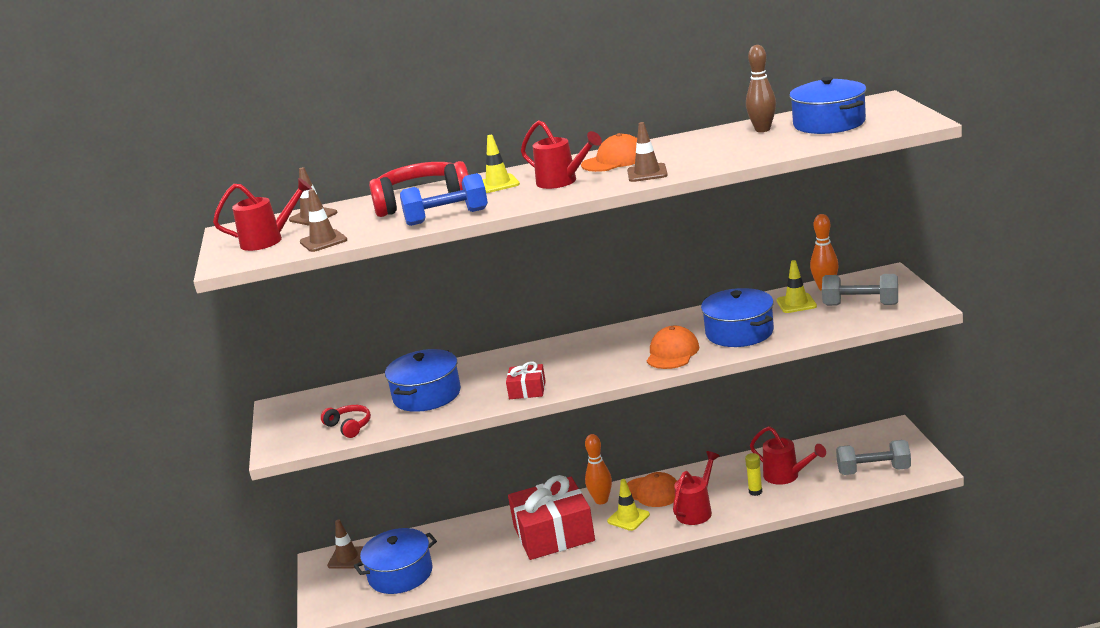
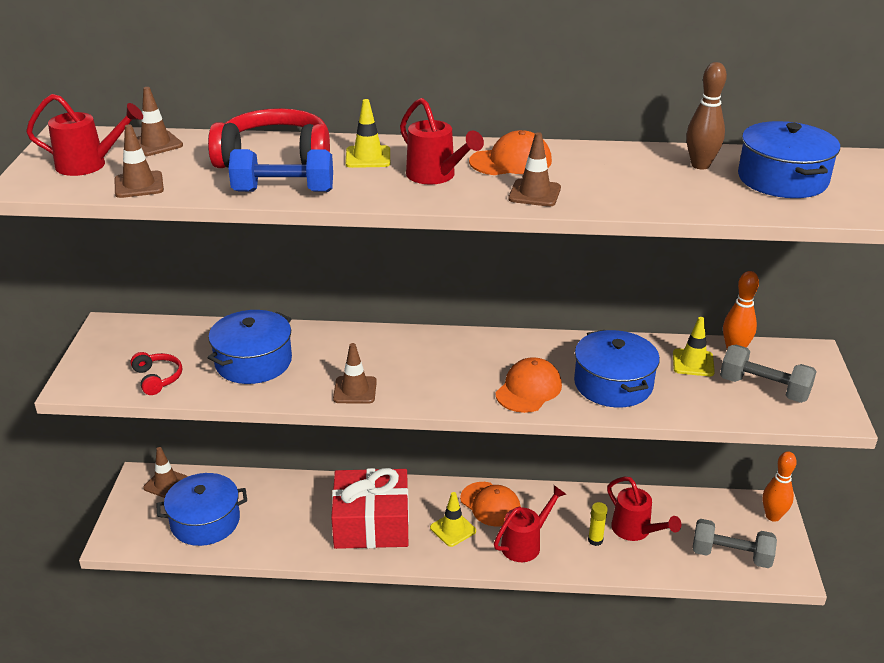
camera: 10 degrees right, 10 degrees up
(527, 390) = (355, 390): red gift -> brown traffic cone
(601, 500) = (436, 497): orange bowling pin -> orange bowling pin (773, 516)

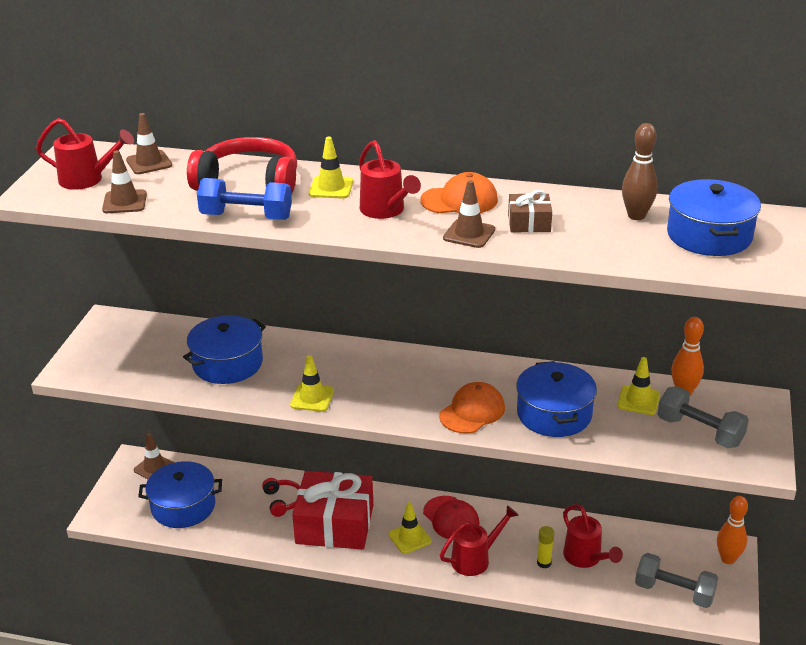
camera: 10 degrees right, 0 degrees up
(157, 378) = (140, 371): red headphones -> red headphones (282, 501)
(355, 390) = (312, 398): brown traffic cone -> yellow traffic cone
(490, 504) = (451, 518): orange cap -> red cap
(593, 179) = (529, 223): none -> brown gift

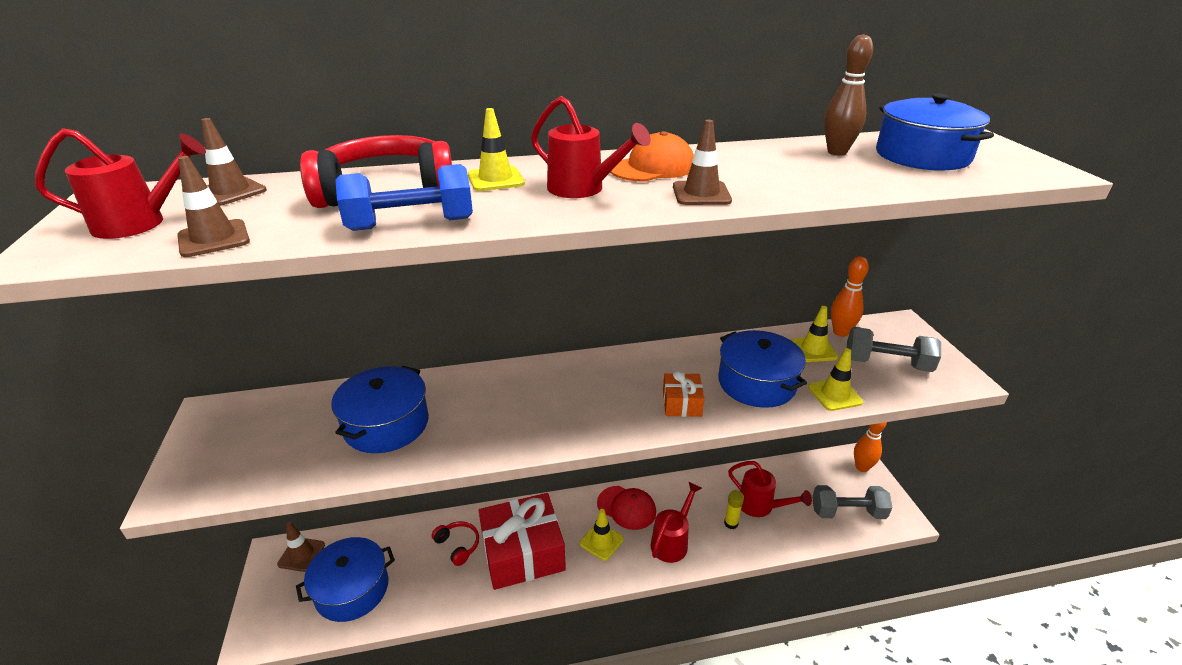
camera: 25 degrees left, 0 degrees up
(312, 398) = (507, 437): yellow traffic cone -> yellow traffic cone (834, 395)
(472, 412) = (682, 403): orange cap -> orange gift
(529, 223) = (748, 174): brown gift -> none

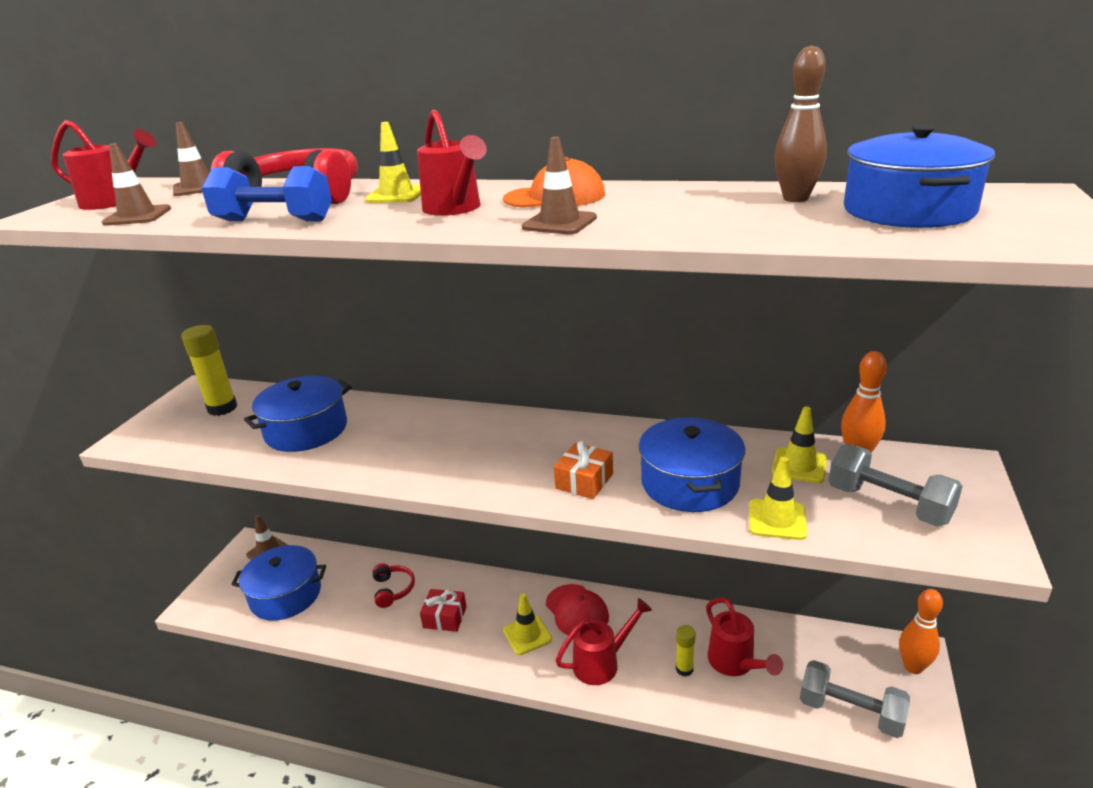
camera: 30 degrees right, 5 degrees down
(264, 426) = (222, 408): none -> yellow glue stick
(523, 553) = (445, 617): red gift -> red gift, size x0.46

